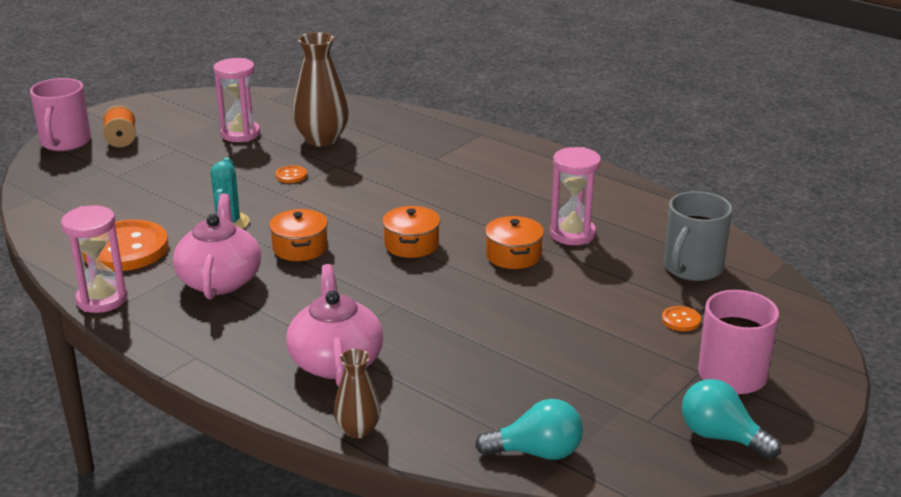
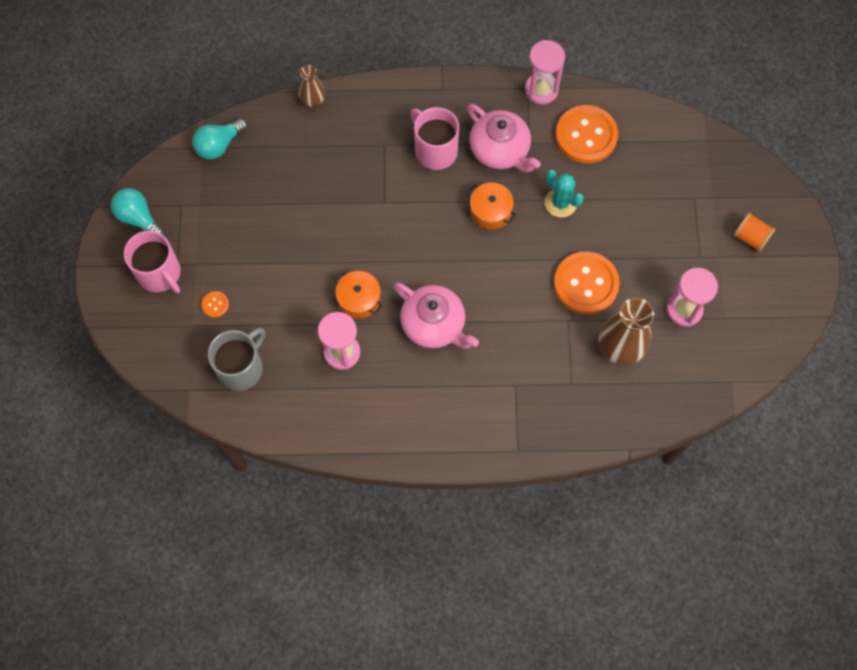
camera: 140 degrees right, 40 degrees up
(65, 142) = (781, 206): pink mug -> pink mug (435, 150)
(291, 175) = (586, 284): orange button -> orange button, size x2.41
(336, 361) = (369, 136): pink teapot -> pink teapot (434, 325)
(411, 244) = (429, 264): orange pot -> none
(692, 268) = (241, 368): grey mug -> grey mug turned 45 degrees clockwise
(721, 437) = (138, 218): turquoise light bulb -> turquoise light bulb turned 135 degrees counterclockwise

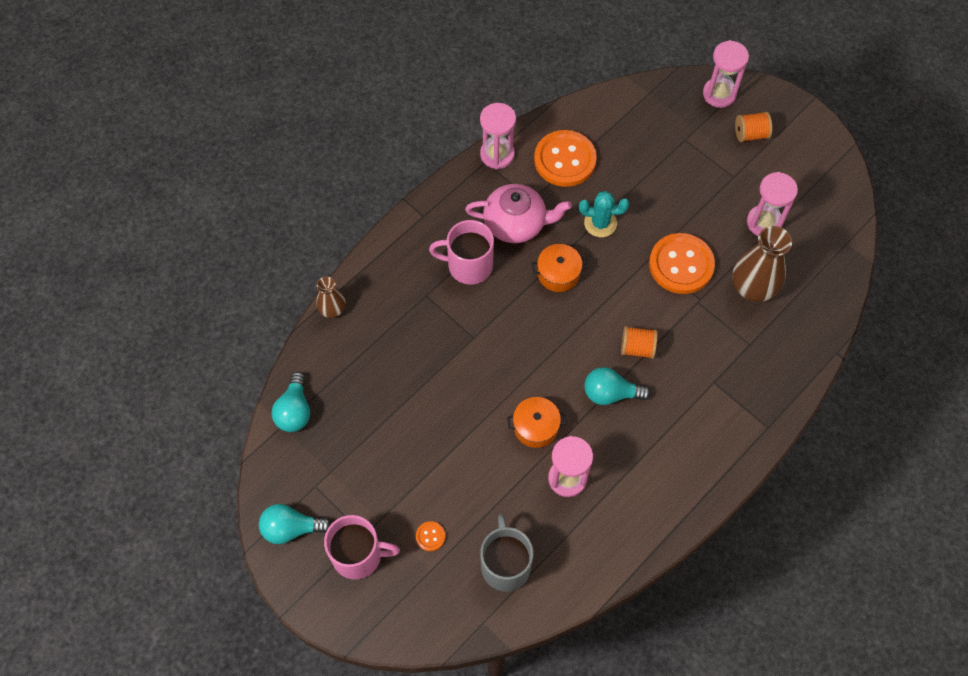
camera: 45 degrees left, 5 degrees down
(434, 325) = (610, 393): pink teapot -> turquoise light bulb
(487, 312) = (637, 348): none -> orange spool
(761, 187) = (719, 94): none -> pink hourglass

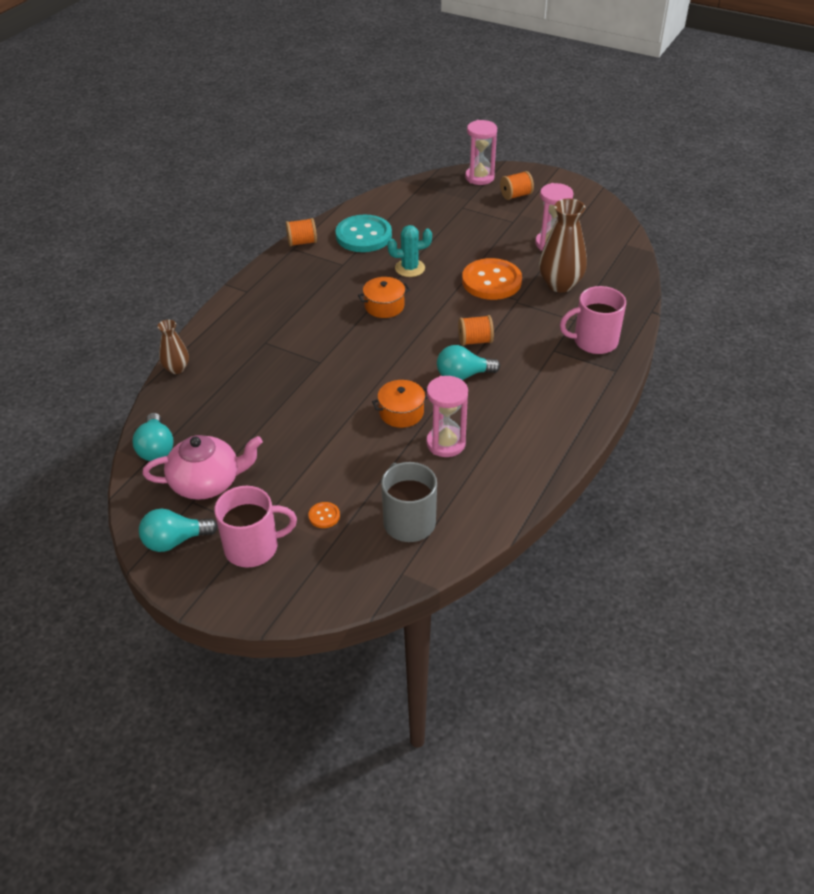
camera: 15 degrees left, 20 degrees down
(468, 265) = (299, 315): pink mug -> pink mug (594, 341)
(497, 154) = (302, 242): pink hourglass -> orange spool
(516, 223) = (334, 281): pink teapot -> pink teapot (207, 482)
(565, 160) = (363, 236): orange button -> turquoise button

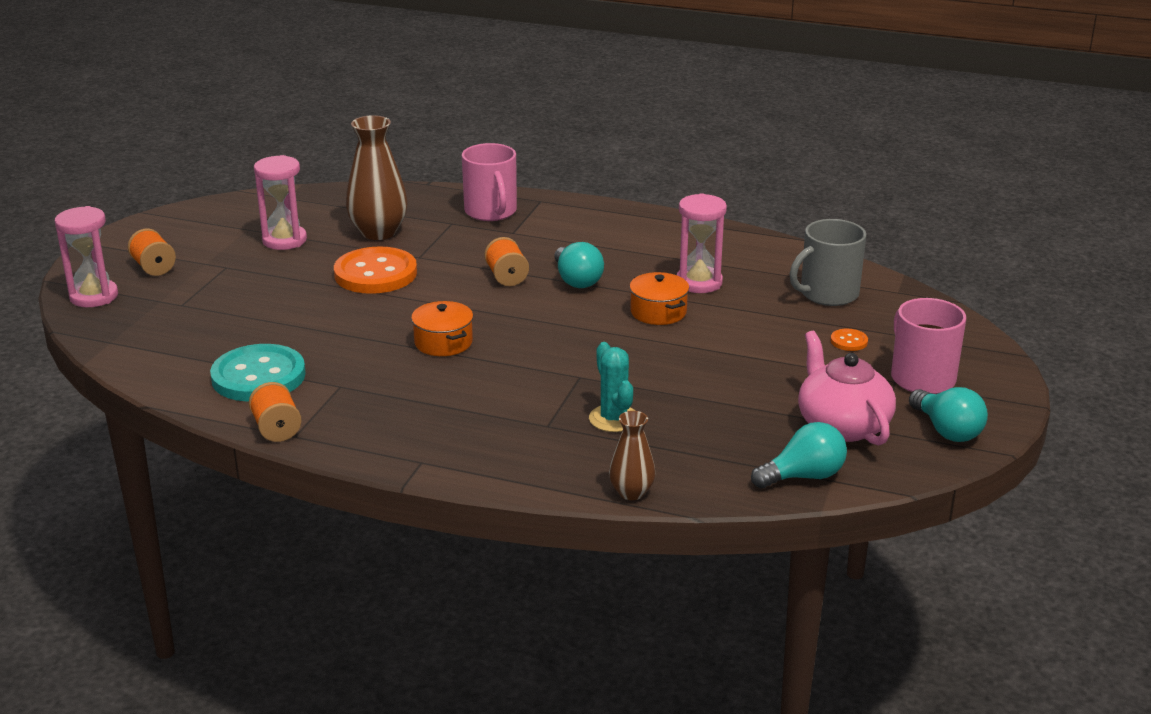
camera: 100 degrees left, 15 degrees down
(410, 268) = (348, 332): turquoise cactus -> turquoise cactus (613, 419)

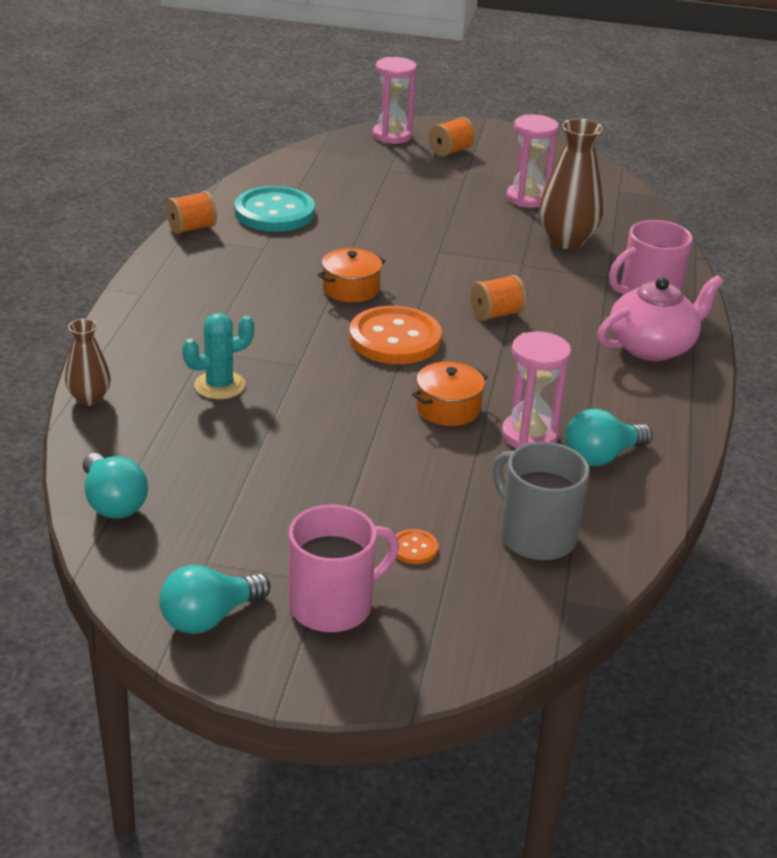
camera: 80 degrees right, 5 degrees up
(375, 274) = (477, 246): orange button -> orange button (395, 339)
(576, 280) = (504, 355): turquoise light bulb -> turquoise light bulb (601, 456)
(842, 425) = (216, 534): pink teapot -> pink teapot (652, 347)

